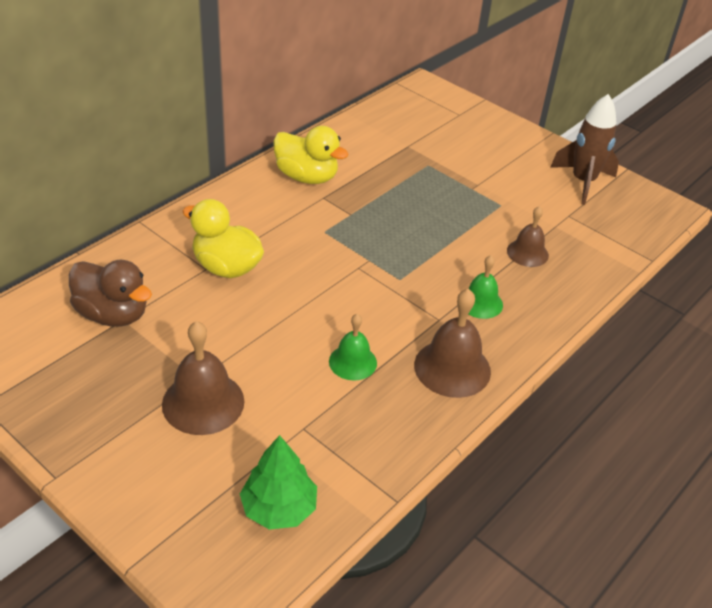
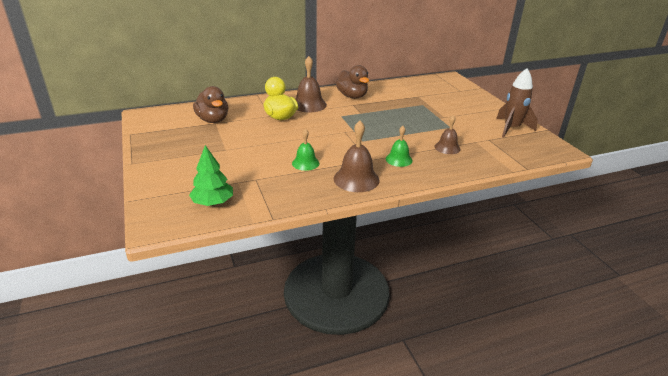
camera: 30 degrees right, 10 degrees down
(203, 402) = (219, 157): brown bell -> brown bell (309, 104)
(307, 177) = (352, 96): yellow duck -> brown duck

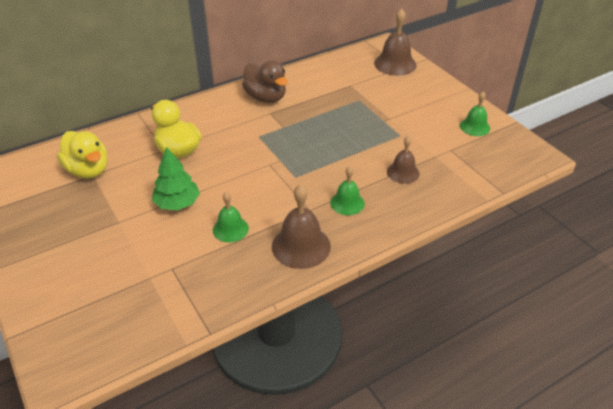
camera: 10 degrees left, 10 degrees up
(213, 120) = (88, 170): brown duck -> yellow duck
(213, 203) = (125, 320): green tree -> green tree (177, 203)
(309, 104) = (211, 122): brown bell -> brown bell (395, 64)
(511, 128) = (474, 127): brown rocket -> green bell

